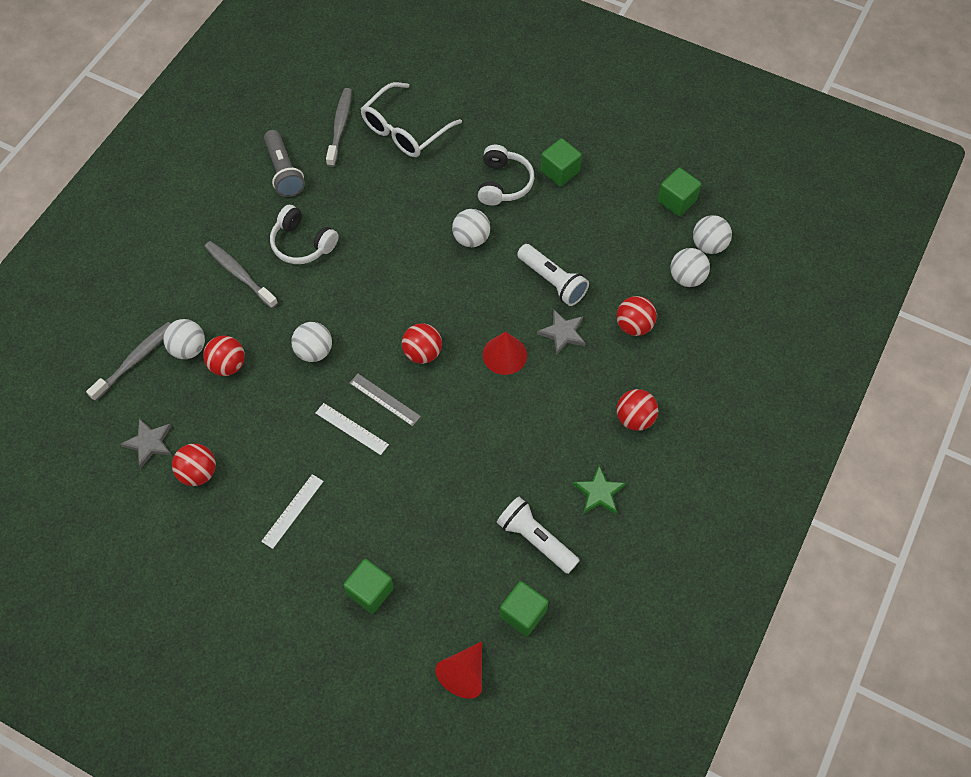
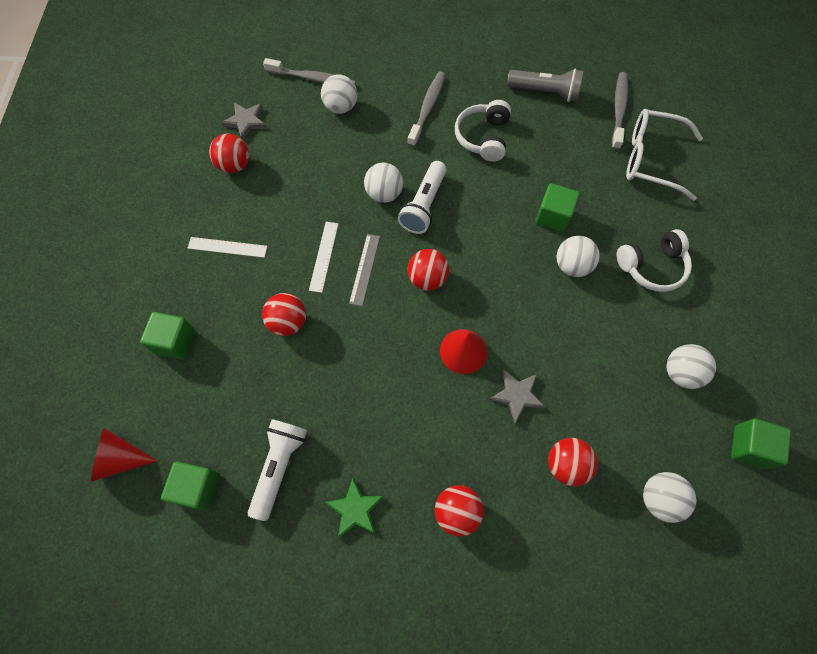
camera: 65 degrees right, 5 degrees up
(228, 365) = (339, 140): red ball -> red ball (288, 322)
(284, 171) = (545, 92): grey flashlight -> grey flashlight turned 120 degrees counterclockwise
(340, 126) = (618, 110): grey toothbrush -> grey toothbrush turned 60 degrees counterclockwise
(553, 281) = (570, 360): white flashlight -> white flashlight (424, 205)
(560, 171) = (702, 312): green cube -> green cube (553, 216)
(708, 245) = (716, 507): white ball -> white ball (680, 373)

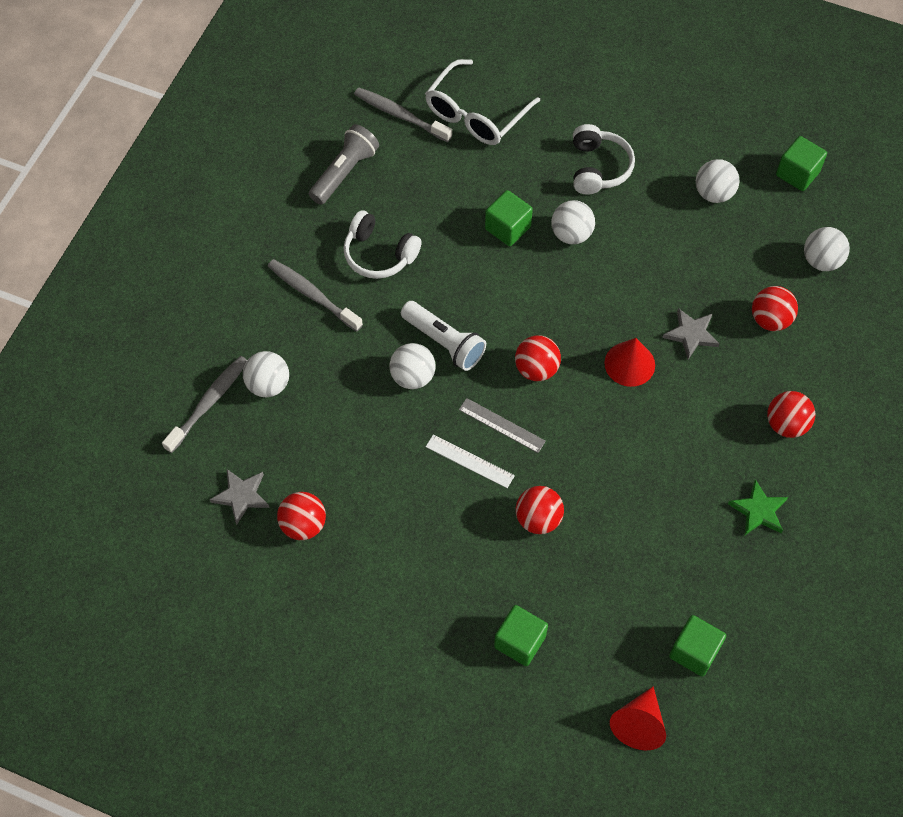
camera: 70 degrees left, 5 degrees down
(227, 247) = (418, 559): white ruler -> none
(279, 466) = (696, 569): white flashlight -> none

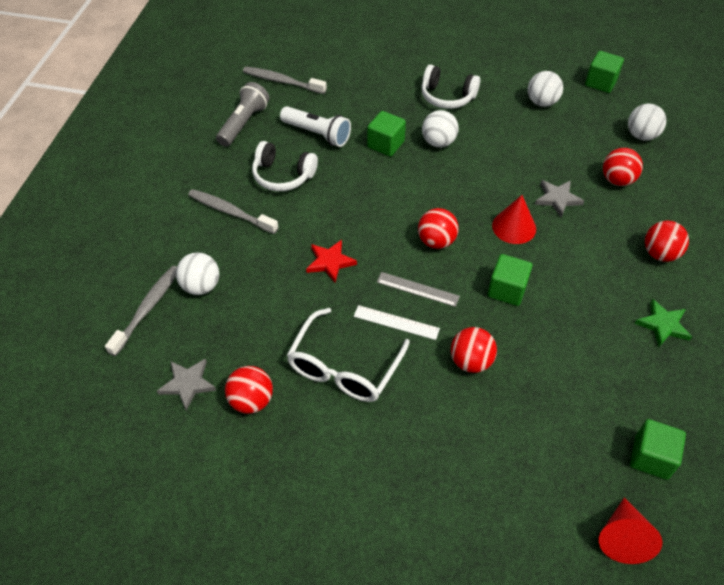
camera: 10 degrees left, 10 degrees down
(413, 376) = (330, 262): white ball -> red star
(444, 342) = (352, 232): white flashlight -> white flashlight (317, 134)
(475, 114) = (341, 74): white glasses -> white glasses (344, 368)
(520, 641) = (483, 476): green cube -> green cube (507, 290)
(598, 168) = (447, 97): white headphones -> white headphones turned 120 degrees clockwise

